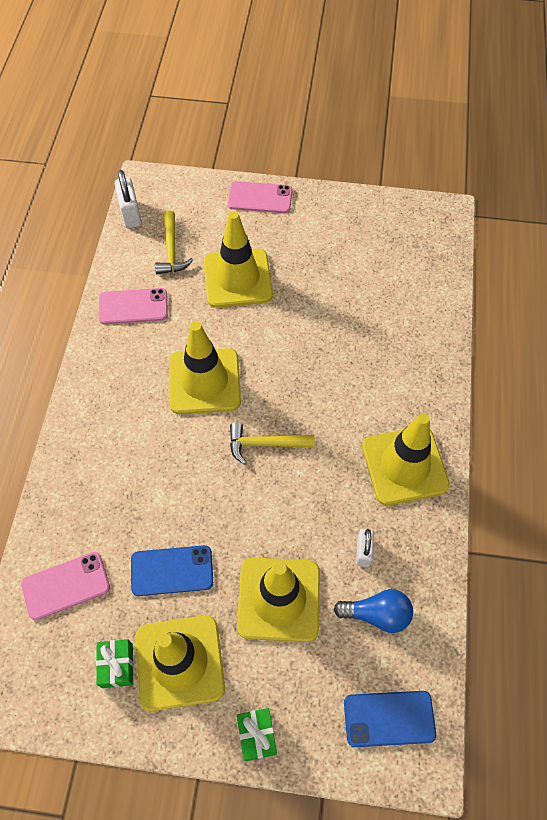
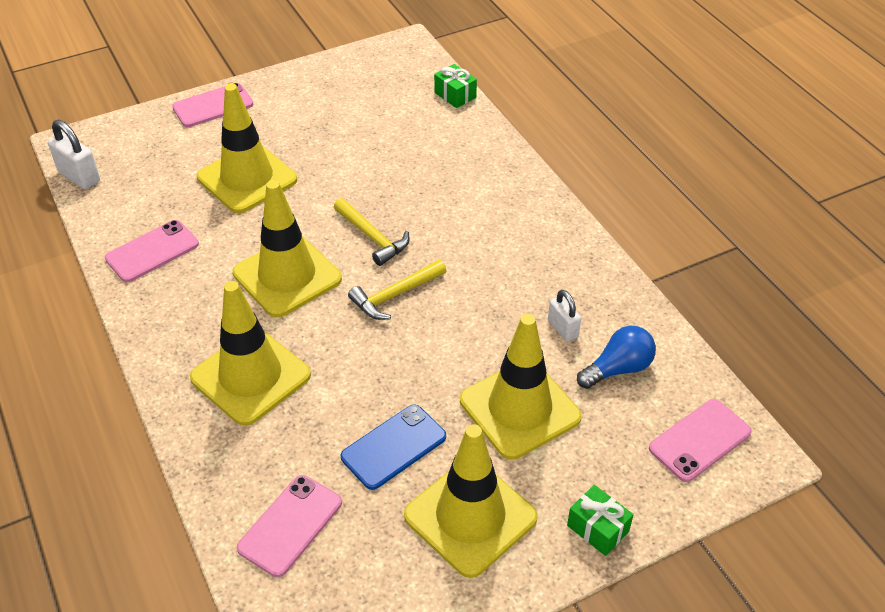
camera: 35 degrees left, 15 degrees down
(117, 665) = (409, 559): green gift -> green gift (455, 95)
(171, 250) = (153, 187): yellow hammer -> yellow hammer (372, 237)
(389, 718) = (700, 440): blue phone -> pink phone
(404, 465) = (540, 245): yellow traffic cone -> yellow traffic cone (250, 376)

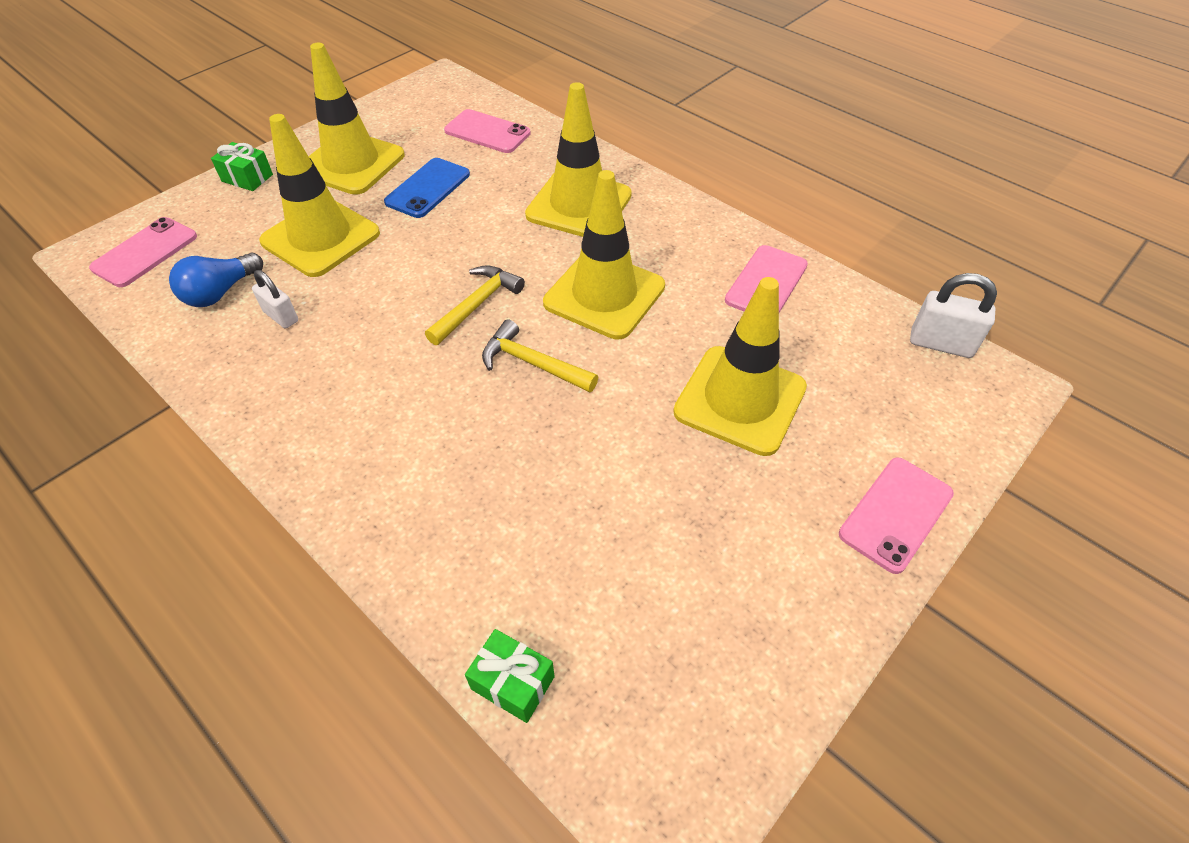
camera: 160 degrees right, 5 degrees up
(290, 525) = (487, 132): pink phone -> pink phone turned 75 degrees counterclockwise

